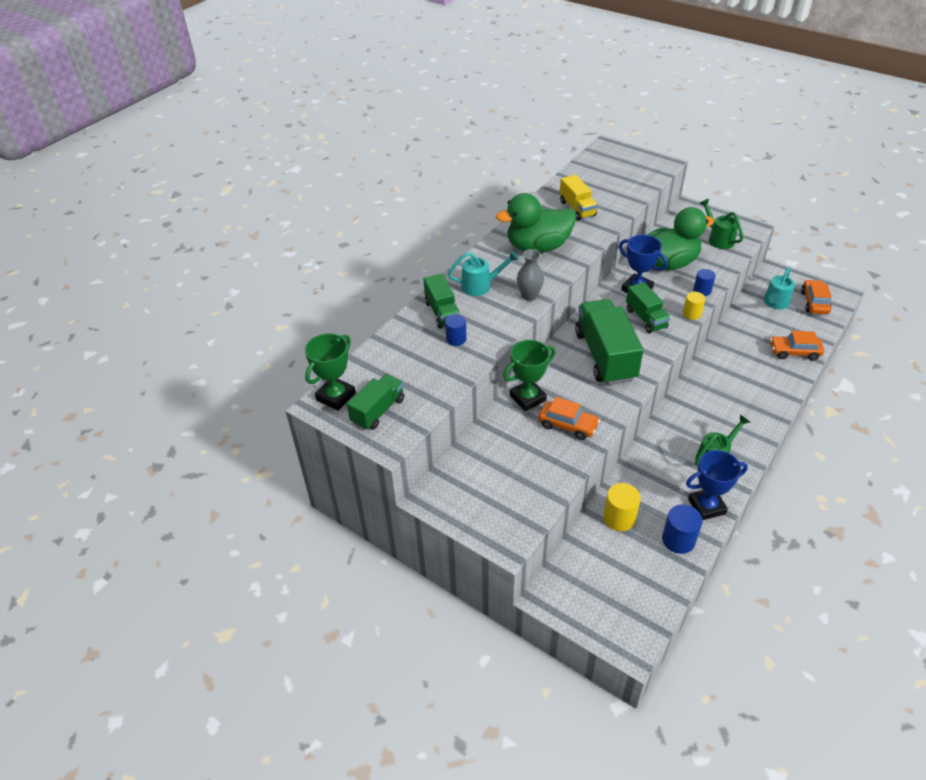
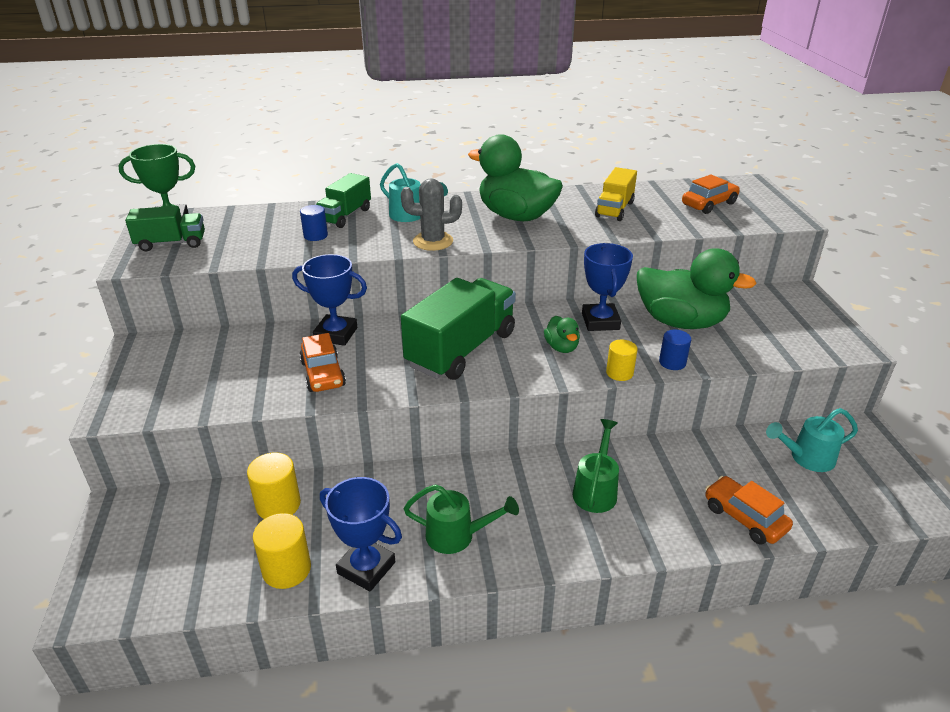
camera: 45 degrees right, 10 degrees down
(527, 398) = (336, 334): green trophy -> blue trophy
(529, 296) = (433, 241): grey vase -> grey cactus
(646, 318) = (561, 347): green truck -> green duck
(678, 540) = (286, 569): blue cylinder -> yellow cylinder
(718, 239) = (785, 333): green watering can -> green watering can (596, 490)
(814, 302) = (870, 491): orange car -> orange car (709, 204)

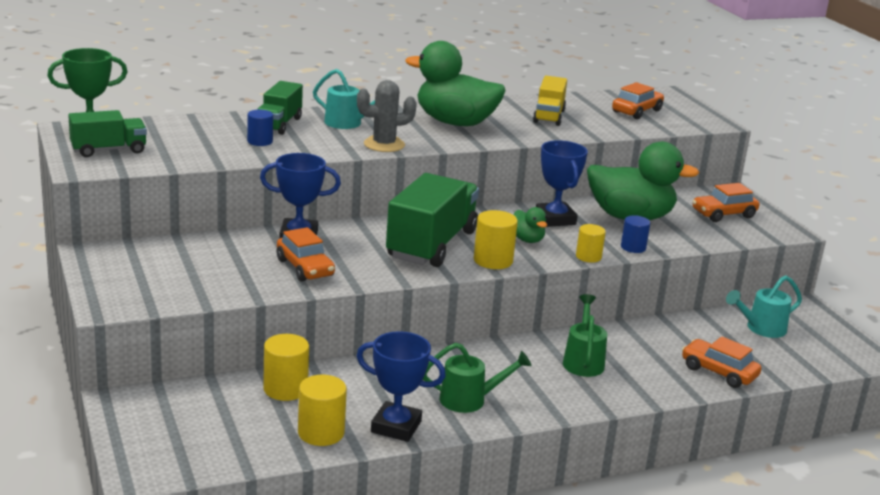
camera: 15 degrees left, 10 degrees down
(516, 373) = (493, 260): none -> yellow cylinder
(784, 322) = (723, 214): none -> orange car

